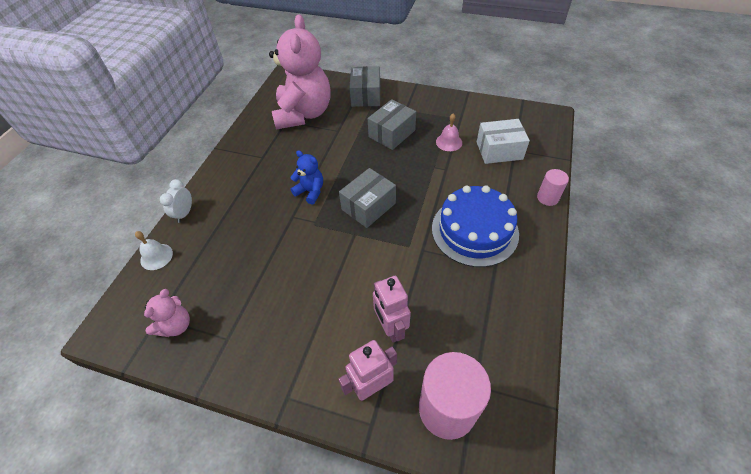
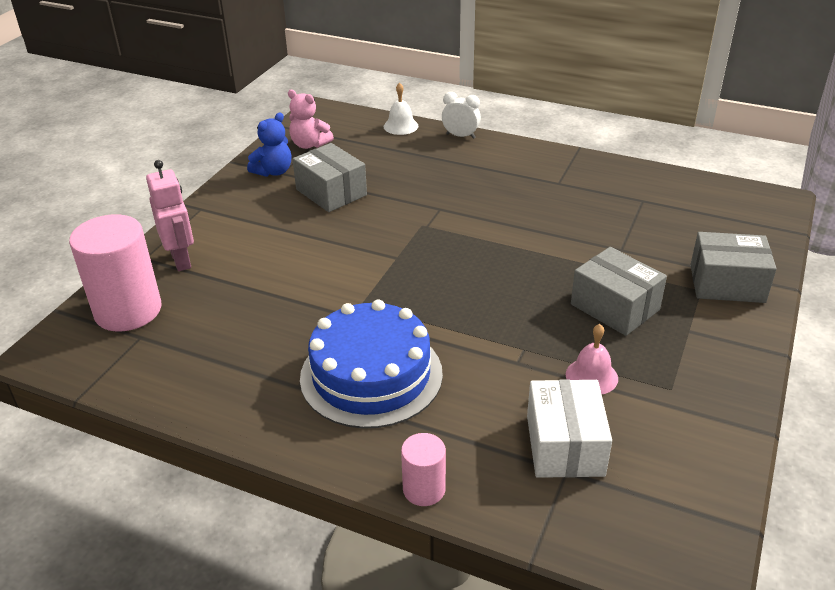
camera: 95 degrees right, 15 degrees down
(303, 114) = (663, 216): pink teddy bear -> none
(310, 191) = (483, 222): blue teddy bear -> blue teddy bear (273, 171)
(368, 206) = (445, 272): grey box -> grey box (331, 192)
(391, 328) = (244, 278): pink robot -> none

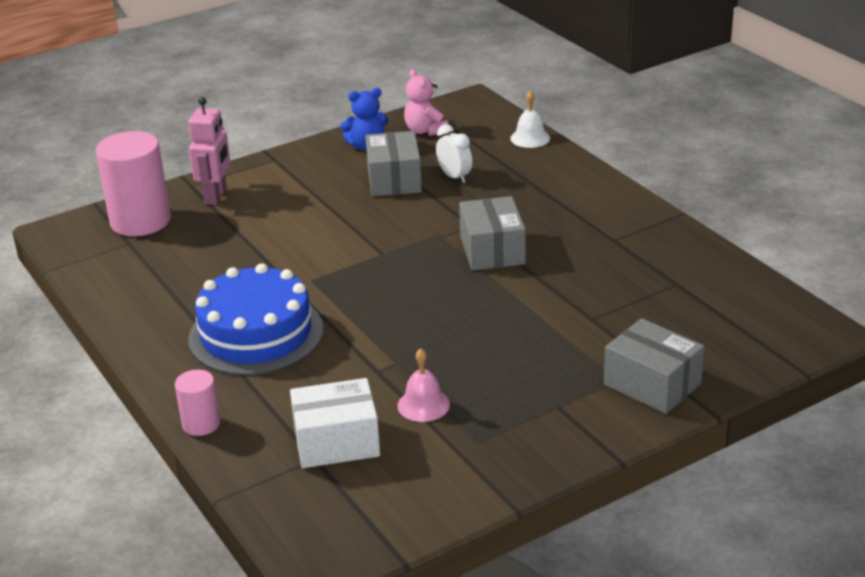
camera: 35 degrees right, 5 degrees down
(460, 136) = (576, 165): white clock -> white clock (454, 177)
(564, 445) = (336, 442): white box -> white box turned 45 degrees clockwise
(615, 307) = (517, 362): grey box -> grey box (492, 250)

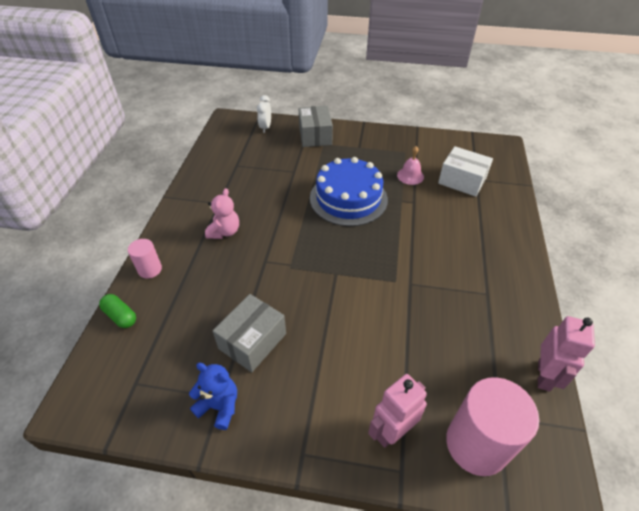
camera: 140 degrees left, 15 degrees up
(97, 286) = (544, 376): none -> pink robot
(201, 424) = (520, 223): pink cylinder -> pink cylinder (150, 269)
(256, 334) = (458, 260): blue cake -> blue cake (348, 198)
(425, 131) = (158, 389): pink teddy bear -> pink teddy bear (224, 232)
(454, 177) = (216, 312): white clock -> white clock (265, 127)
(492, 250) = (279, 235): grey box -> none
(530, 138) = (120, 316): white bell -> green capsule

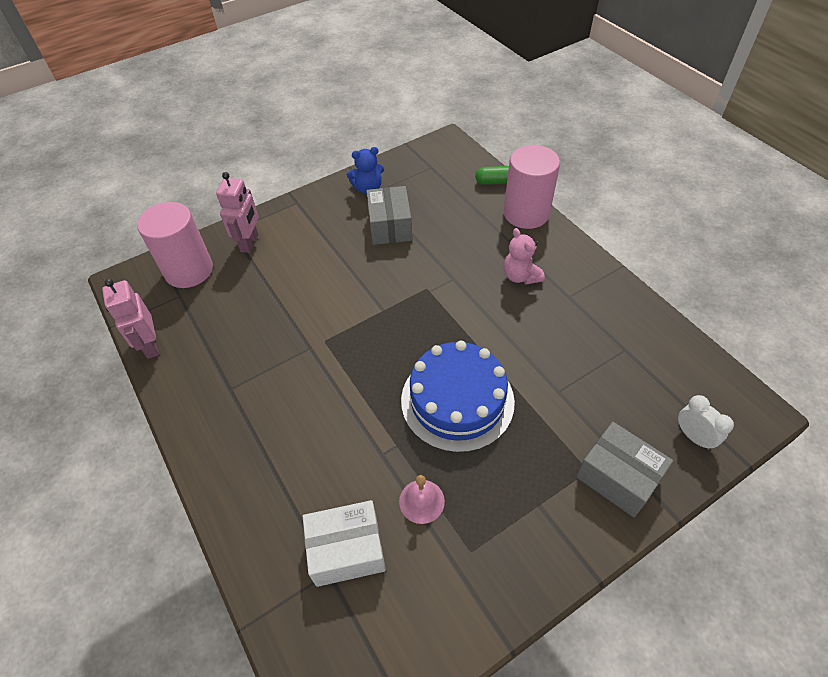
camera: 140 degrees right, 5 degrees up
(150, 269) = (526, 213): pink cylinder -> pink cylinder, size x1.96

